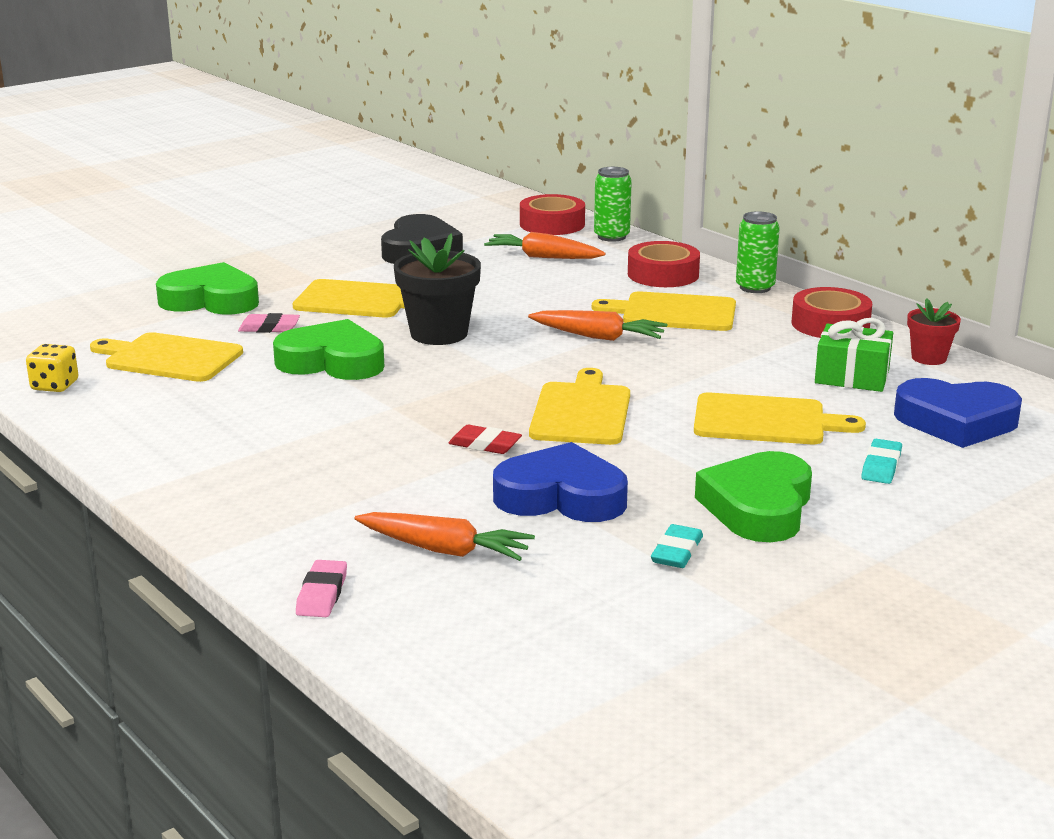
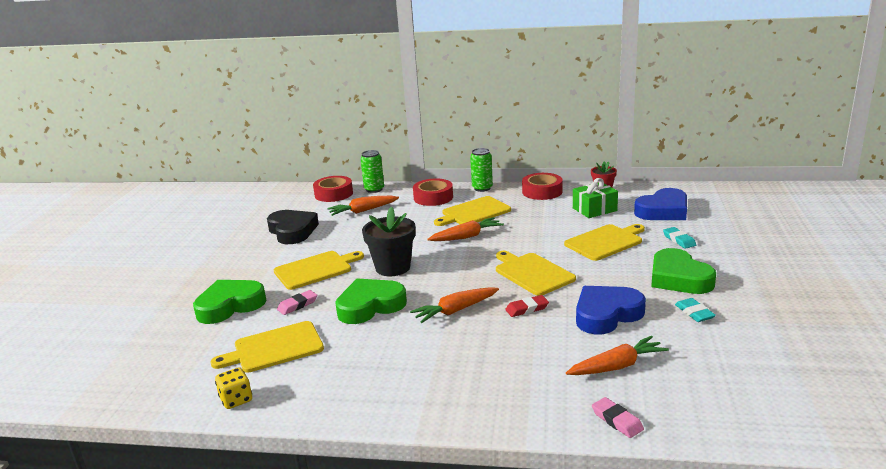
camera: 40 degrees left, 0 degrees up
(405, 408) = (455, 311): none -> orange carrot

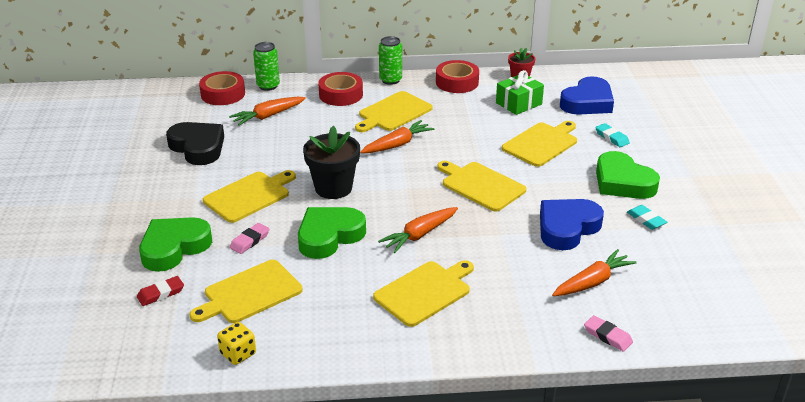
camera: 15 degrees left, 10 degrees up
(439, 361) = (424, 292): none -> yellow cutting board
(527, 309) = (489, 227): red eraser -> red eraser (161, 293)

